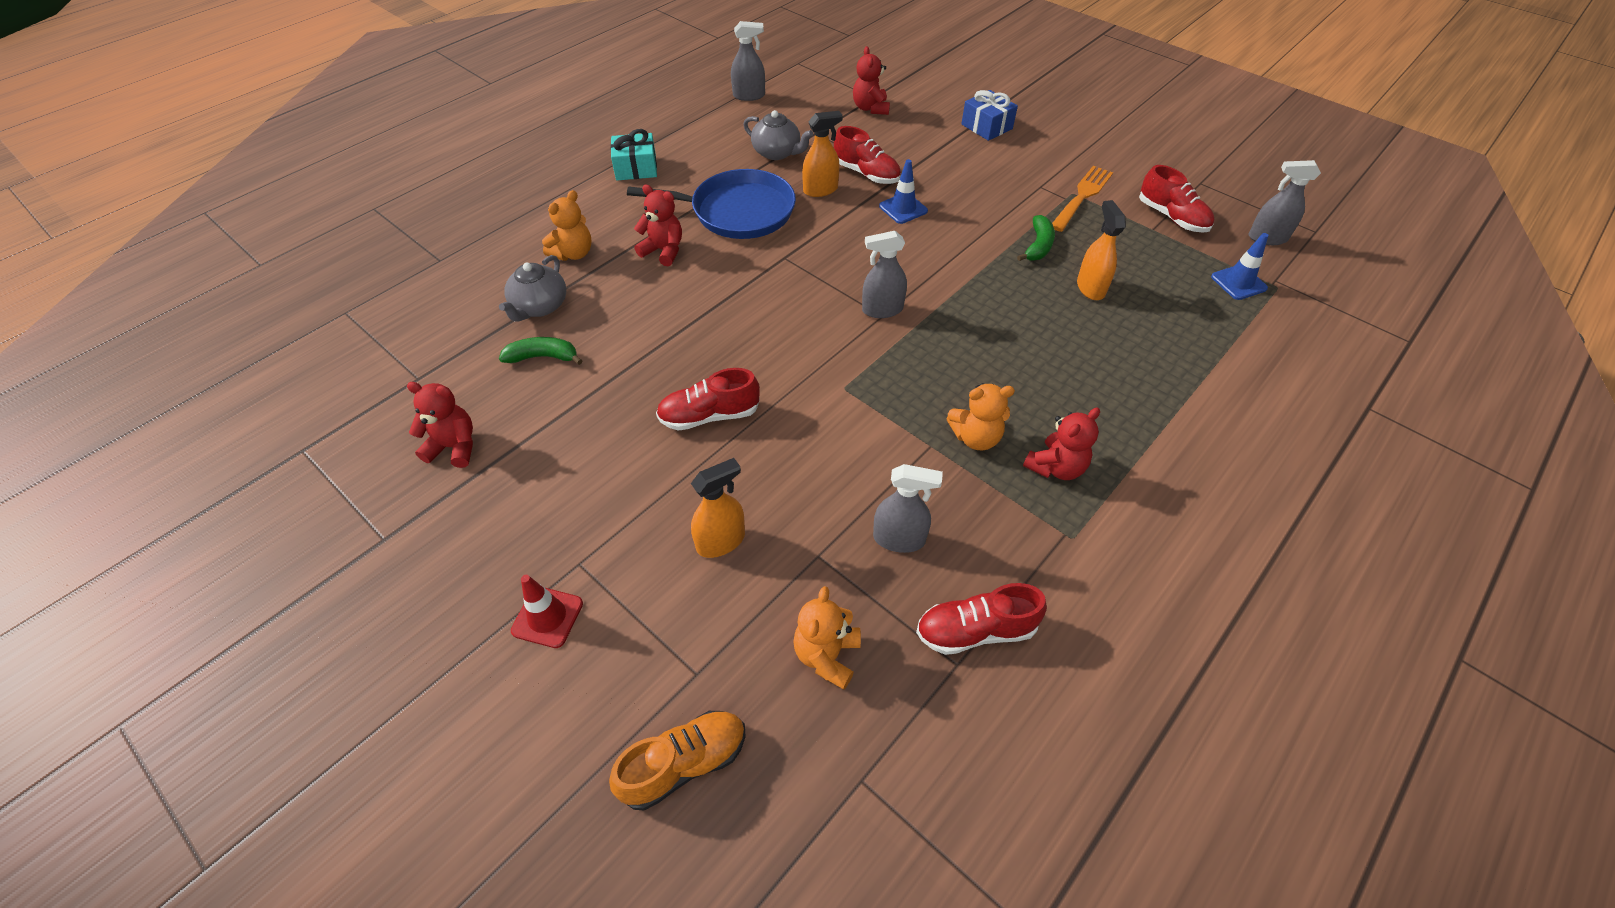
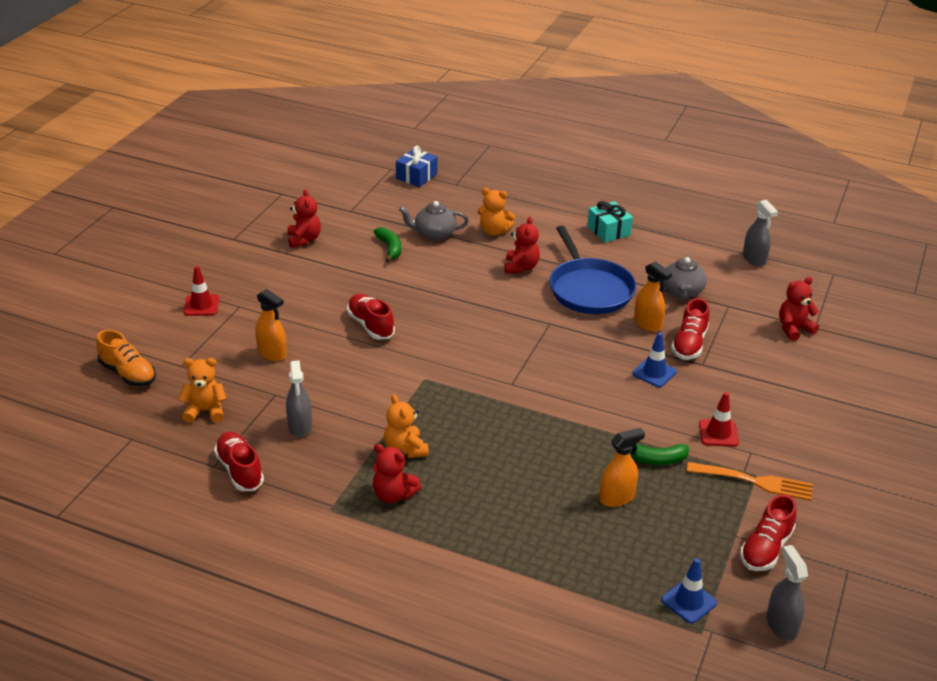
camera: 70 degrees right, 15 degrees down
(882, 309) = (518, 382): grey spray bottle -> none
(986, 126) = (825, 405): blue gift -> blue gift (416, 176)
(1009, 197) = (718, 433): none -> red traffic cone

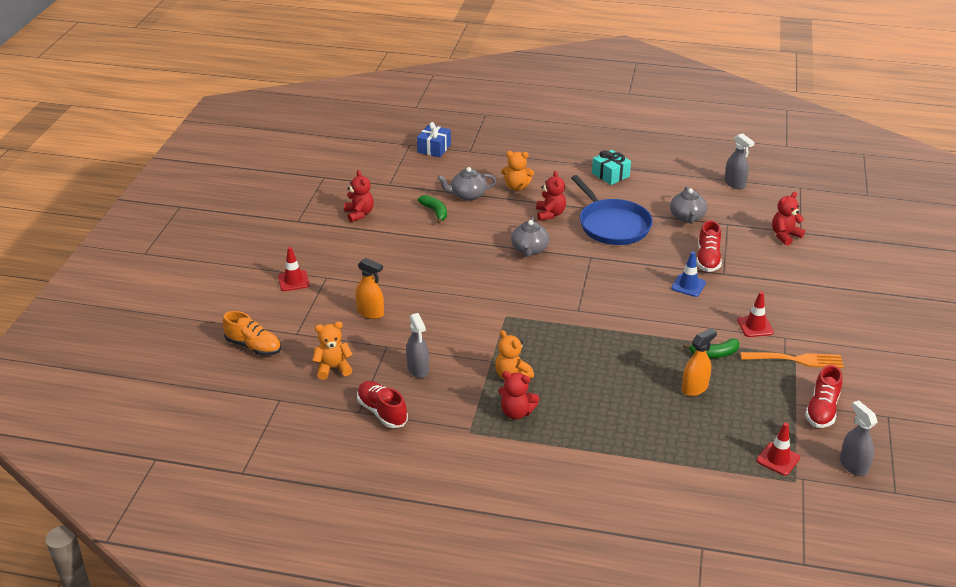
camera: 10 degrees left, 0 degrees up
(370, 325) = (444, 278): red shoe -> none
(481, 305) = (529, 249): none -> grey teapot
(647, 324) = (669, 247): orange spray bottle -> none
(689, 601) = (778, 459): blue traffic cone -> red traffic cone

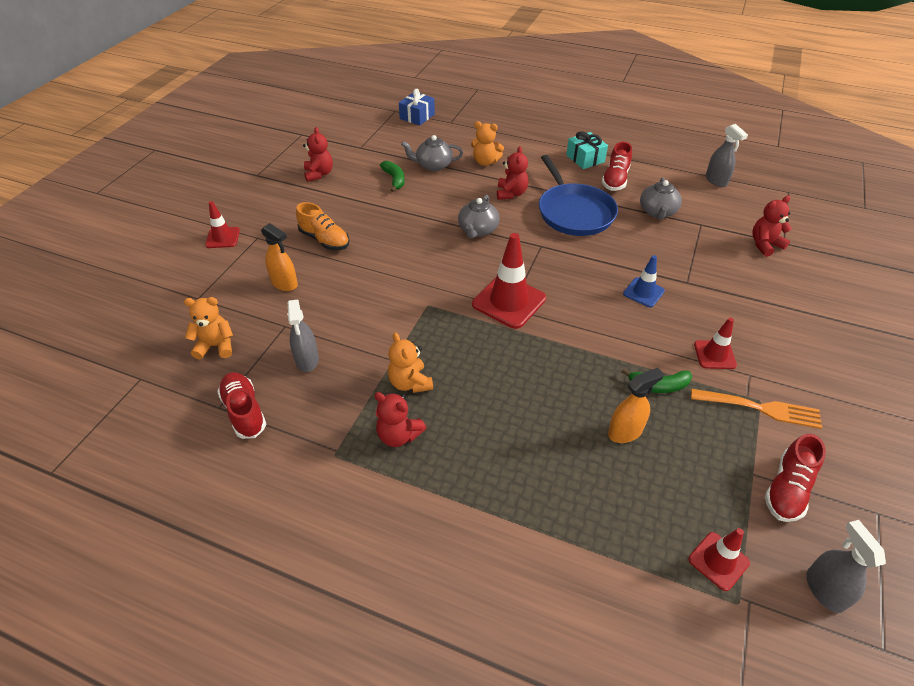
camera: 10 degrees right, 10 degrees up
(254, 346) = (146, 308): orange shoe -> orange shoe (325, 240)
(575, 305) = (509, 301): none -> red traffic cone
(707, 259) = (672, 263): red shoe -> red shoe (615, 180)

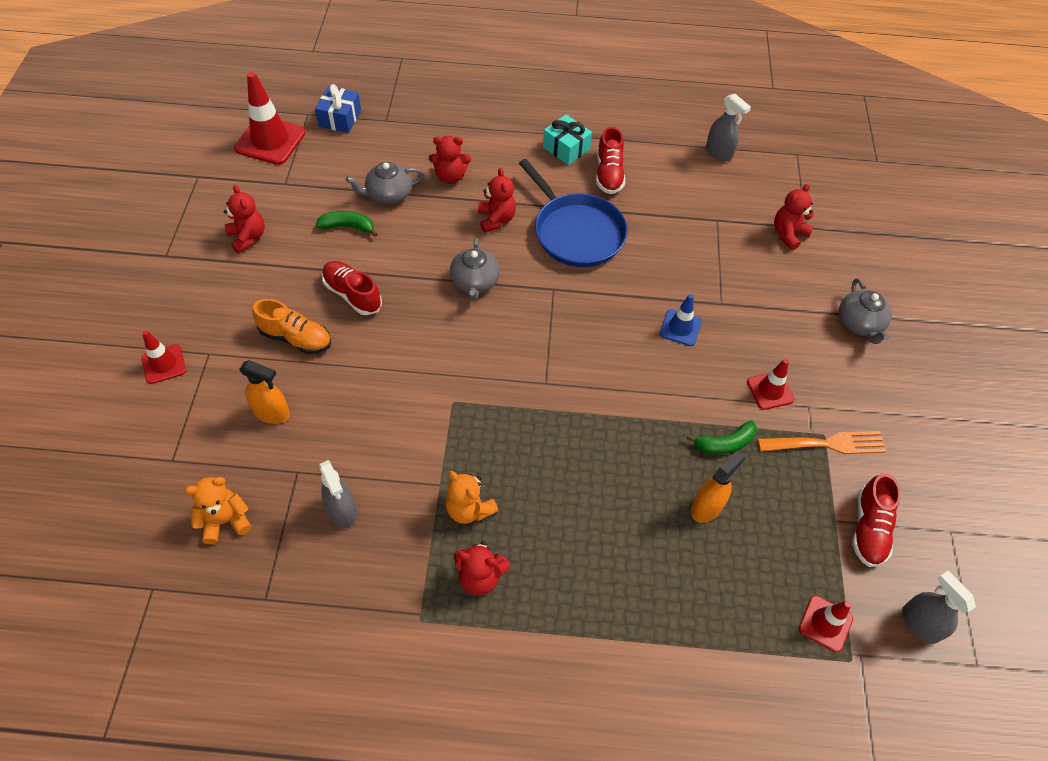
camera: 20 degrees left, 10 degrees up
(244, 411) = (297, 596): red shoe -> red shoe (352, 294)
(394, 179) = (348, 227): green banana -> green banana turned 45 degrees counterclockwise
(485, 162) = (450, 176): orange teddy bear -> red teddy bear
(509, 301) = (541, 375): red traffic cone -> red traffic cone (270, 140)
(657, 212) = (667, 212): grey teapot -> grey teapot (859, 324)

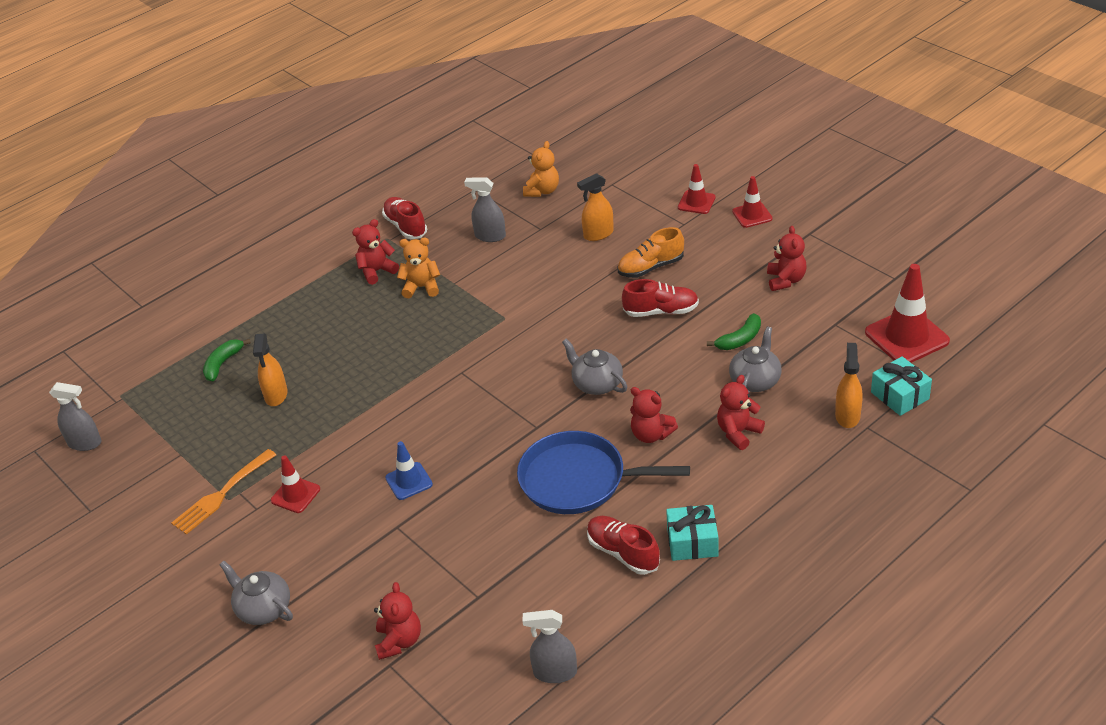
camera: 140 degrees right, 15 degrees down
(248, 237) = (785, 280): red teddy bear -> red teddy bear turned 105 degrees counterclockwise
(340, 118) = (900, 395): blue gift -> turquoise gift
(383, 133) = (847, 416): none -> orange spray bottle
(725, 443) = (298, 437): green banana -> green banana (223, 364)
(825, 623) = (149, 399): red traffic cone -> red traffic cone (752, 215)
(869, 529) = (152, 467): red shoe -> red shoe (405, 226)

